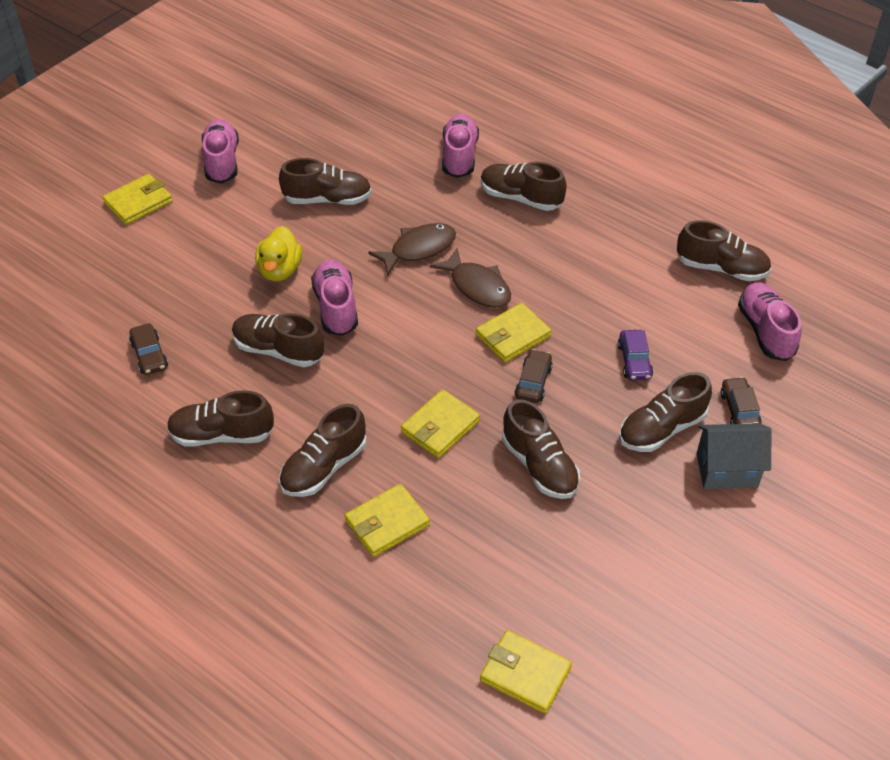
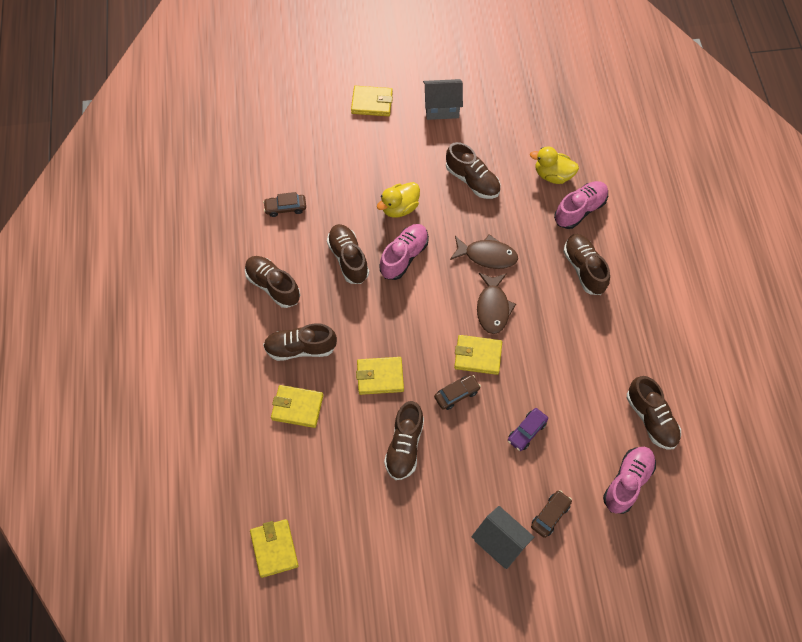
camera: 45 degrees right, 15 degrees up
(149, 355) = (285, 208): brown car -> brown car turned 60 degrees clockwise
(222, 161) = (441, 108): pink shoe -> grey house
(400, 146) = (552, 175): none -> yellow duck
(661, 429) = (493, 485): brown shoe -> none

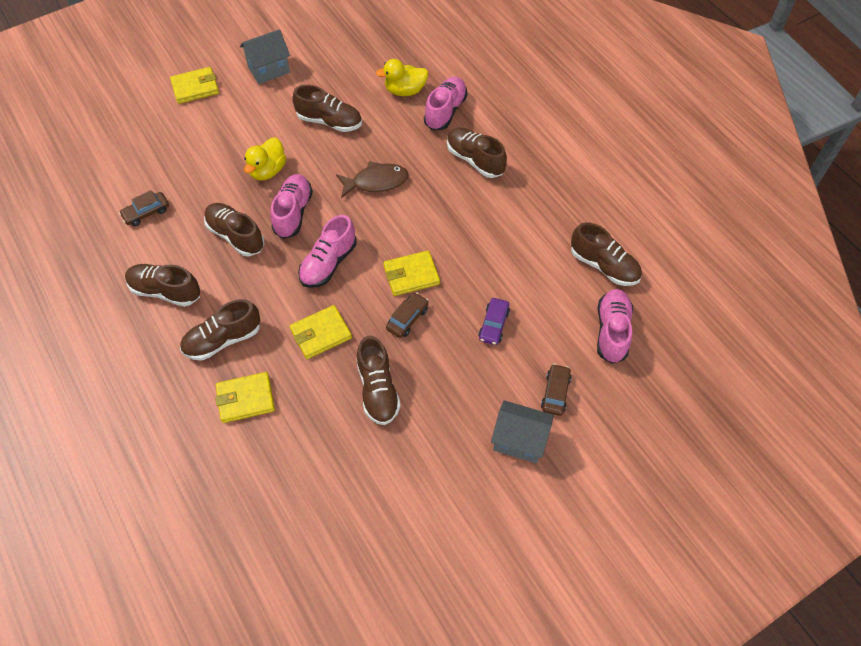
camera: 25 degrees left, 5 degrees down
(274, 548) = (284, 553): yellow wallet -> none
(413, 315) = (328, 263): none -> pink shoe
(493, 308) = (405, 226): brown fish -> none

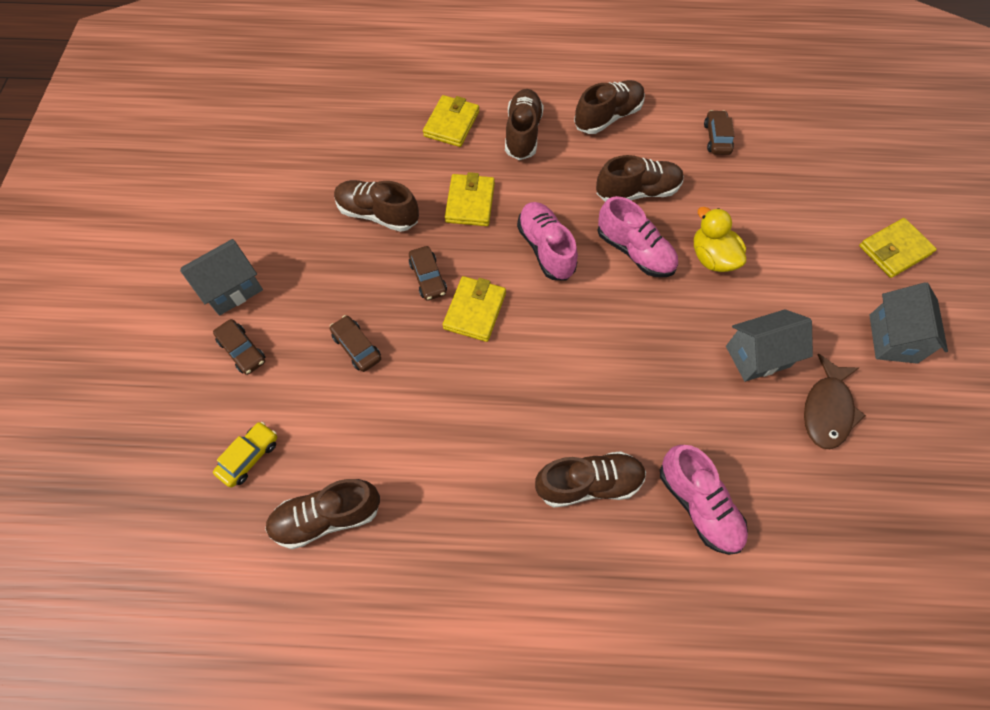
camera: 125 degrees right, 5 degrees up
(195, 88) = (894, 250): yellow wallet -> yellow wallet turned 45 degrees clockwise
(329, 121) = (757, 356): brown shoe -> grey house
(376, 182) = (626, 351): brown fish -> brown fish (827, 409)
(405, 91) = (767, 477): yellow duck -> none
(493, 325) = (357, 347): purple car -> brown car
(612, 331) = (249, 457): pink shoe -> yellow car

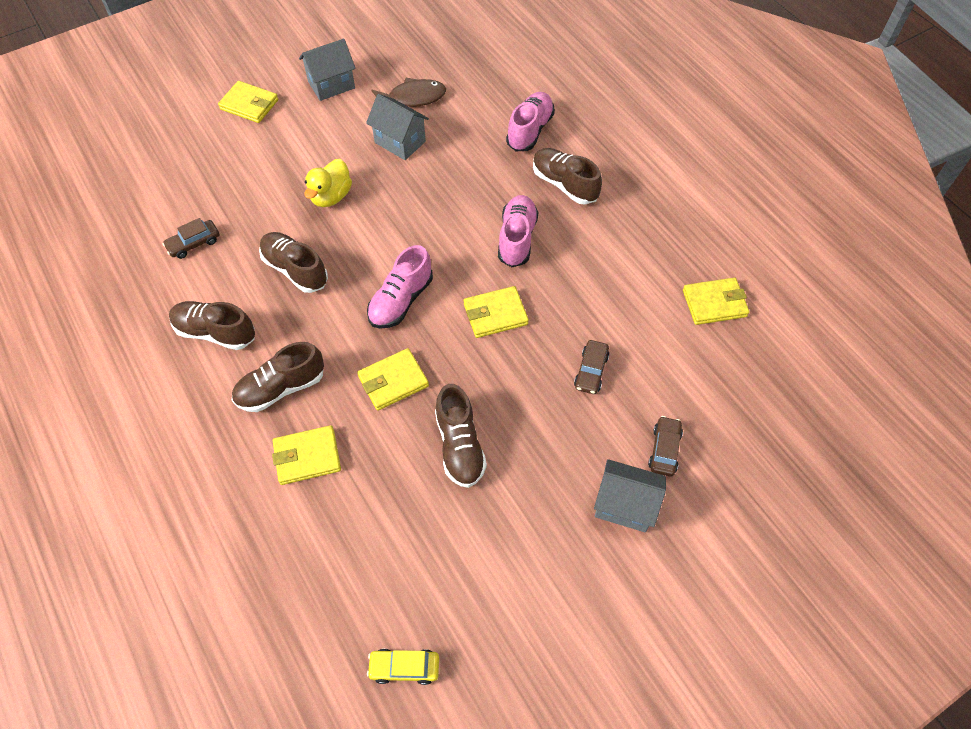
camera: 125 degrees left, 5 degrees down
(249, 457) = (727, 378): yellow car -> yellow car (404, 667)
(327, 517) = (714, 303): brown shoe -> yellow wallet
(428, 278) = (492, 364): brown car -> none
(634, 251) = (360, 244): pink shoe -> pink shoe (517, 238)

